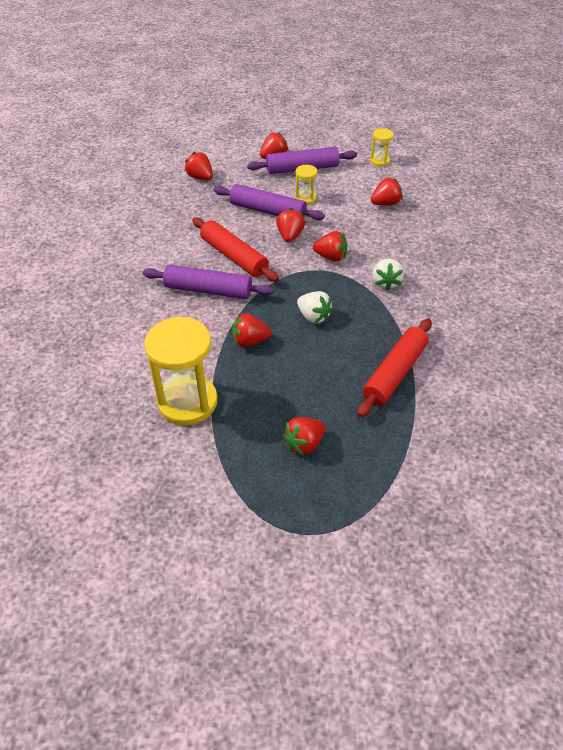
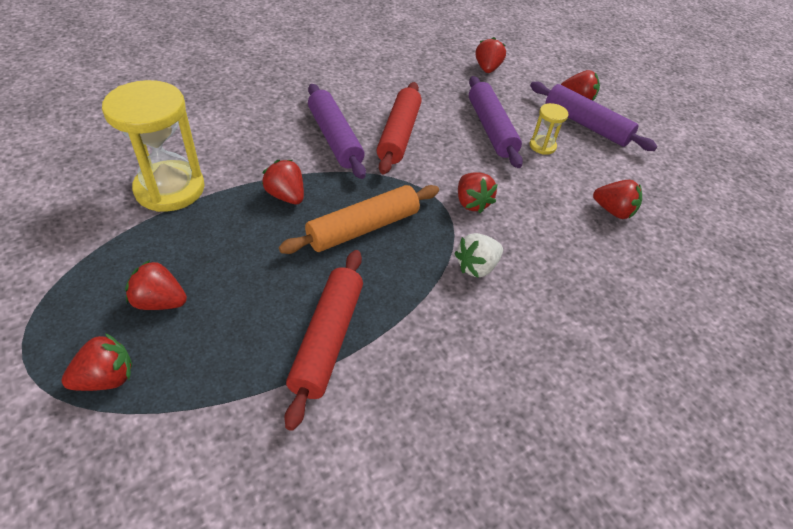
camera: 50 degrees right, 0 degrees up
(290, 236) = (471, 159): red strawberry -> red strawberry (106, 378)
(313, 317) = (363, 228): white strawberry -> orange rolling pin
(380, 161) = (680, 176): yellow hourglass -> none
(395, 373) = (328, 339): red rolling pin -> red rolling pin turned 75 degrees counterclockwise

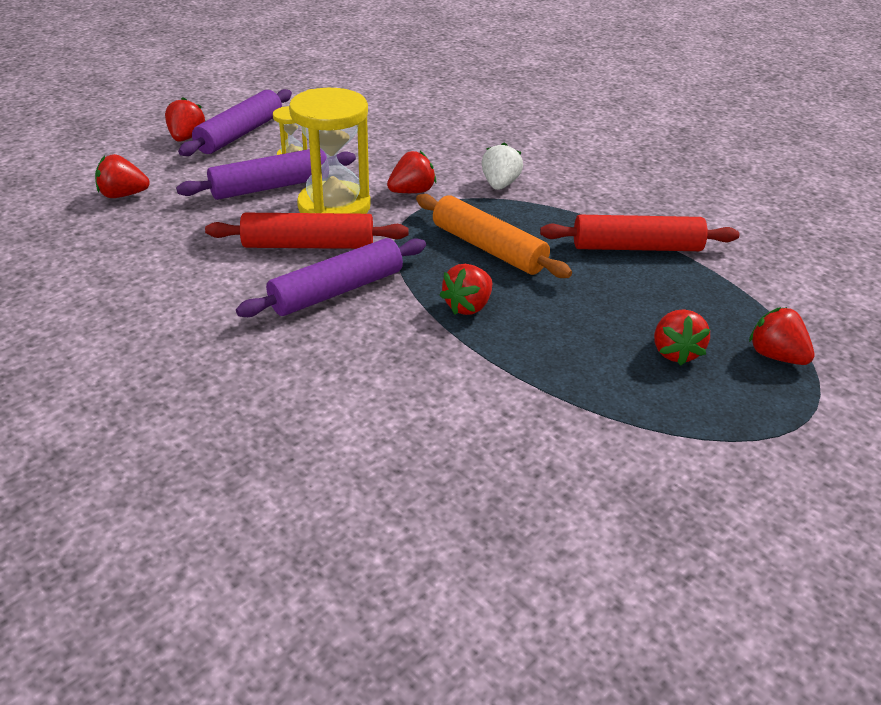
camera: 100 degrees left, 10 degrees down
(170, 189) = (509, 402): yellow hourglass -> yellow hourglass (334, 207)
(477, 267) = (500, 185): white strawberry -> white strawberry turned 120 degrees counterclockwise
(613, 211) = (383, 124): red strawberry -> none

